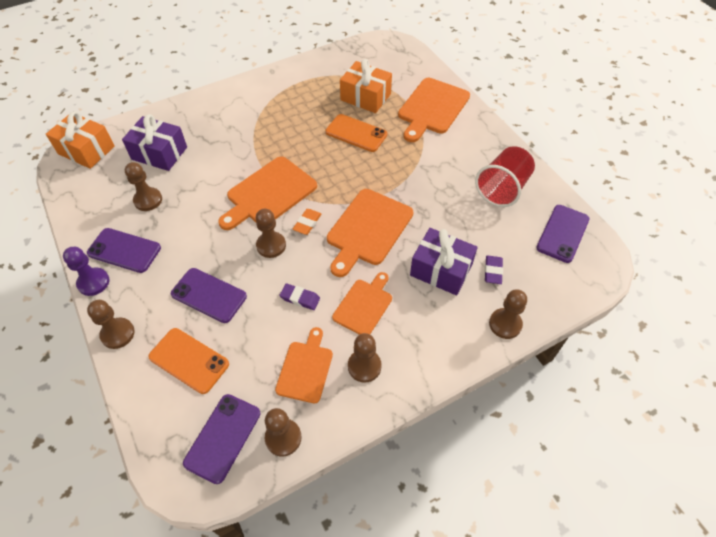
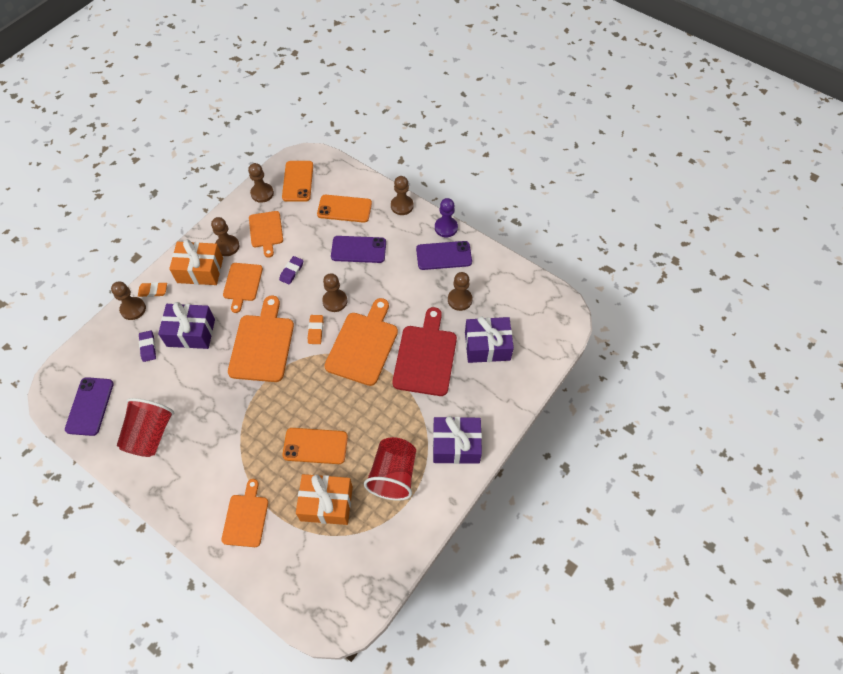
camera: 155 degrees right, 5 degrees up
(86, 150) = (553, 323): orange gift -> orange gift (200, 270)
(219, 164) = (425, 356): none -> red cutting board
(223, 438) = (298, 181): purple phone -> orange phone
(244, 98) = (456, 445): none -> purple gift
(300, 298) = (291, 271): purple eraser -> purple eraser turned 60 degrees counterclockwise
(304, 97) = (393, 475): none -> red cup
(432, 108) = (246, 517): orange cutting board -> orange cutting board, size x0.62
(476, 339) = (153, 291): none -> orange eraser

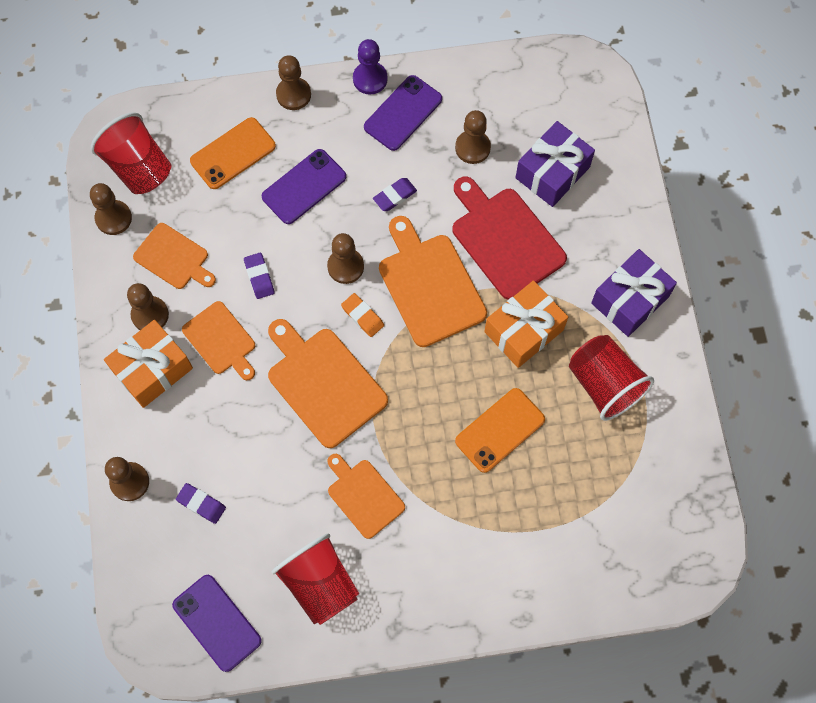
camera: 45 degrees left, 10 degrees up
(153, 291) = (127, 441): orange eraser -> none
(191, 332) = (229, 444): purple gift -> none
(246, 517) = (514, 561): orange cutting board -> orange cutting board (363, 496)
(298, 181) = (139, 167): orange phone -> red cup
(326, 503) = (573, 472): orange gift -> orange gift (524, 331)
(395, 289) = (395, 196): none -> purple eraser

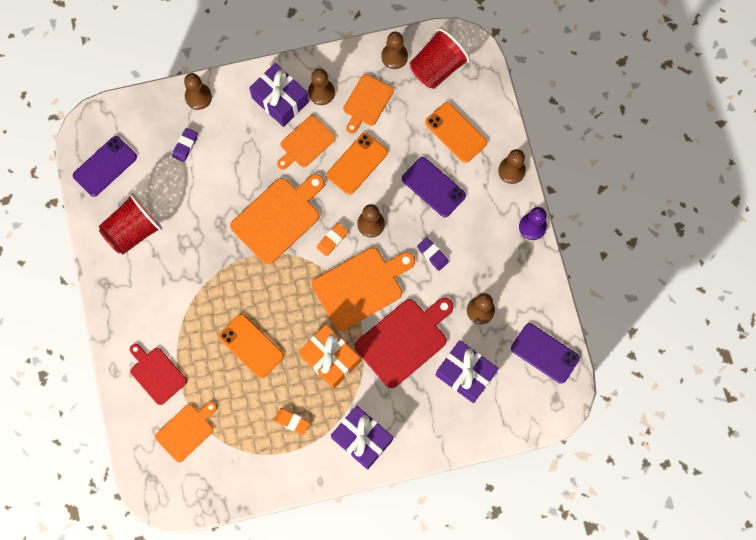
camera: 85 degrees right, 5 degrees up
(152, 370) = (280, 100): orange gift -> purple gift
(259, 277) = (357, 164): purple eraser -> orange phone
(363, 496) = (197, 254): orange cutting board -> orange cutting board (186, 431)
(403, 113) = (505, 254): purple phone -> purple phone (545, 353)
(530, 560) = (156, 373): none -> red cutting board
(604, 384) = (292, 421): red cup -> orange eraser

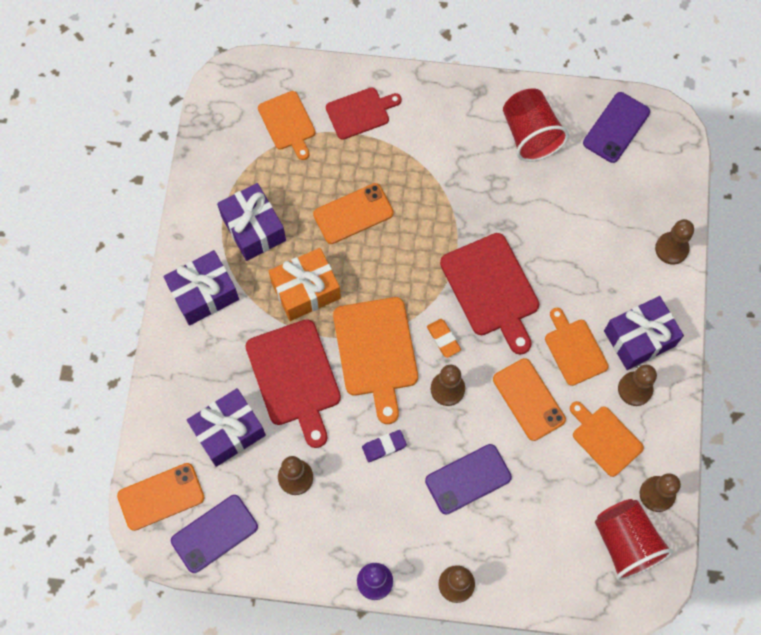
camera: 110 degrees right, 5 degrees down
(105, 166) = (616, 127): purple phone -> purple phone turned 60 degrees clockwise
(185, 146) = (614, 217): purple eraser -> none
(278, 218) = (491, 289): orange cutting board -> red cutting board
(292, 421) = (253, 228): orange eraser -> purple gift
(456, 132) = (530, 533): orange phone -> orange phone (161, 496)

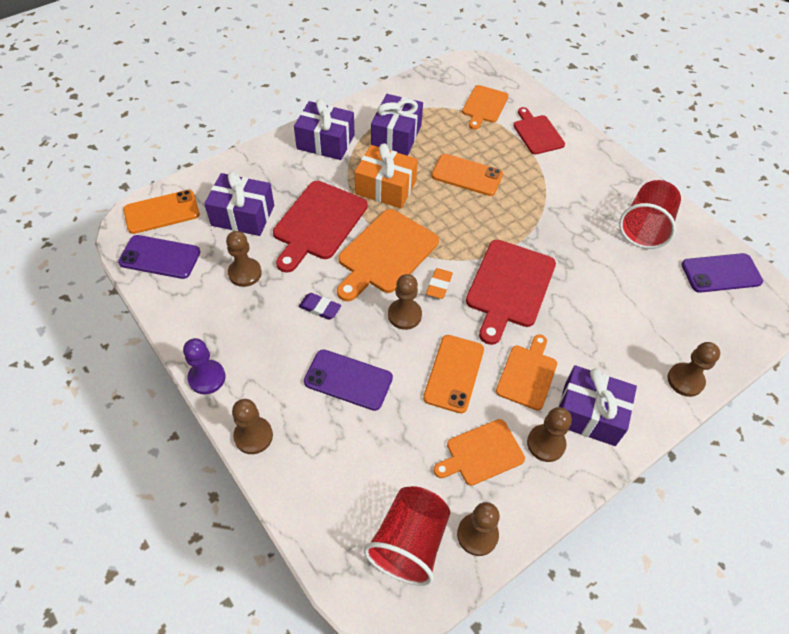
camera: 45 degrees right, 15 degrees down
(161, 496) = (162, 212): orange phone -> orange phone turned 45 degrees counterclockwise
(360, 112) = (537, 133): red cutting board -> red cutting board turned 135 degrees counterclockwise
(605, 438) = (481, 453): orange cutting board -> orange cutting board turned 120 degrees counterclockwise

